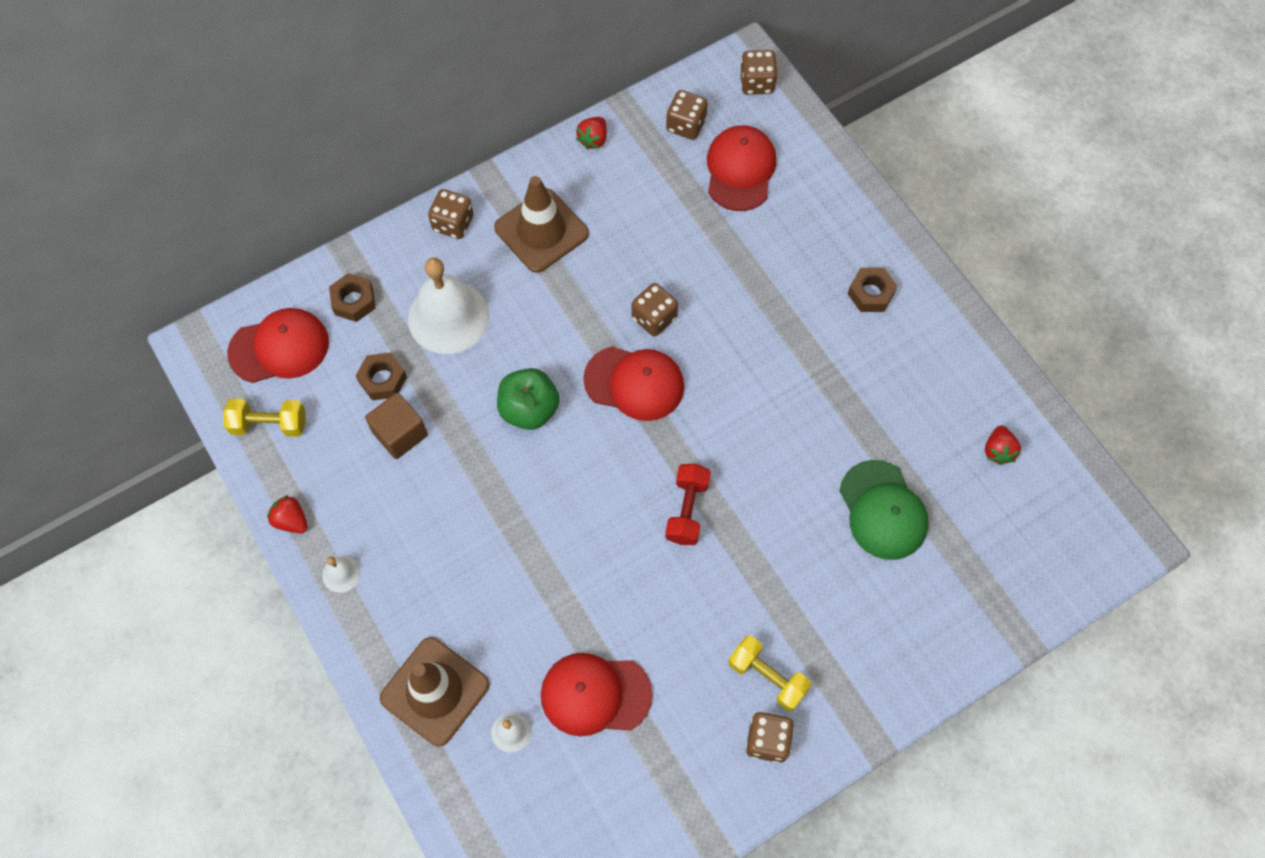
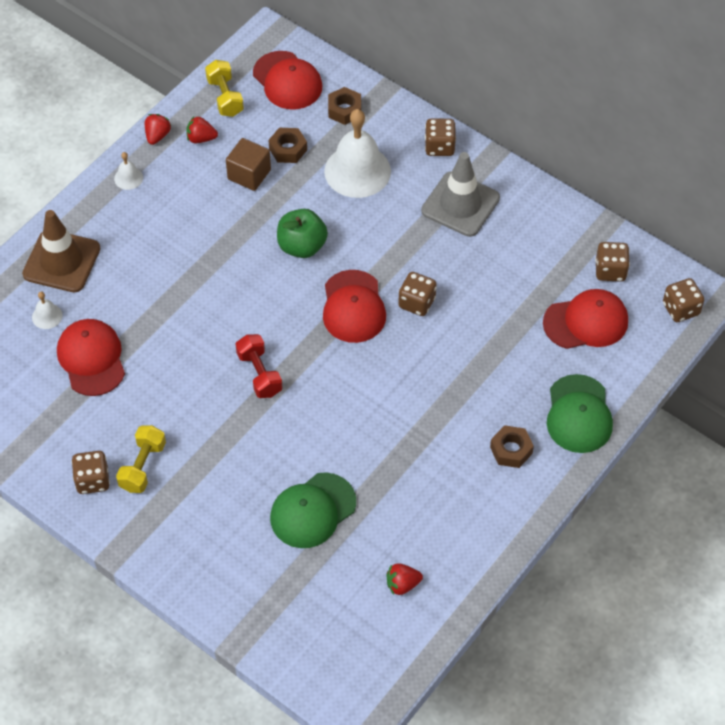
camera: 70 degrees right, 10 degrees down
(541, 231) = (460, 204): brown traffic cone -> grey traffic cone
(593, 139) = (562, 212): red strawberry -> red strawberry (201, 138)
(687, 510) = (259, 374): red dumbbell -> red dumbbell turned 75 degrees clockwise
(849, 217) = (579, 414): none -> green cap

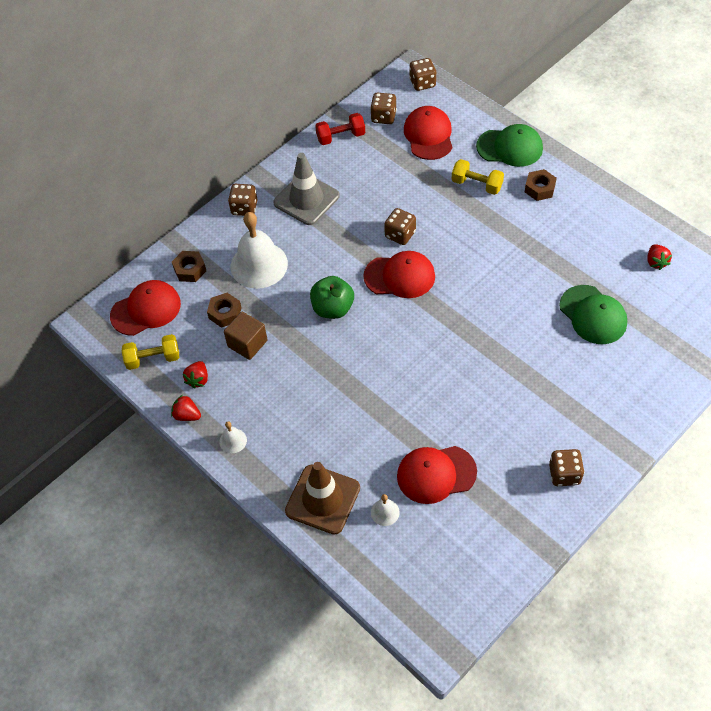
camera: 80 degrees left, 0 degrees up
(143, 466) = (550, 435): yellow dumbbell -> yellow dumbbell (476, 184)
(259, 374) = (461, 345): red dumbbell -> red dumbbell (341, 137)

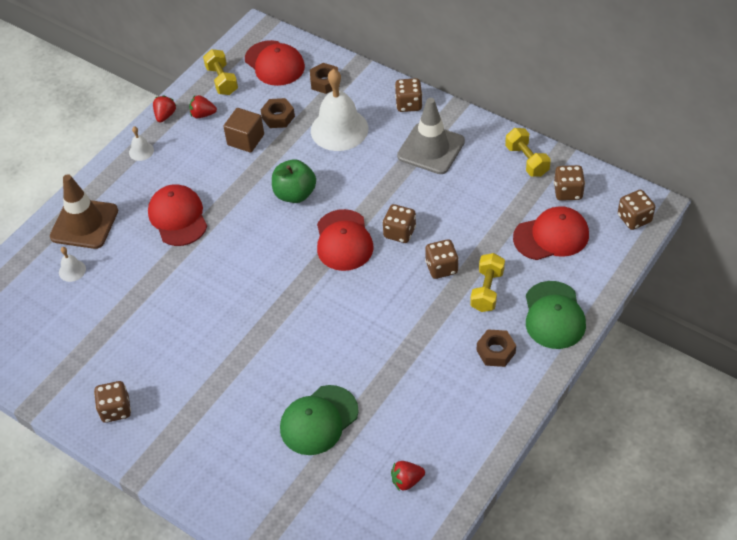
camera: 80 degrees right, 5 degrees down
(341, 137) = (526, 160): red dumbbell -> yellow dumbbell
(436, 474) = (112, 303): red cap -> red cap (178, 217)
(446, 211) = (441, 268): none -> brown dice

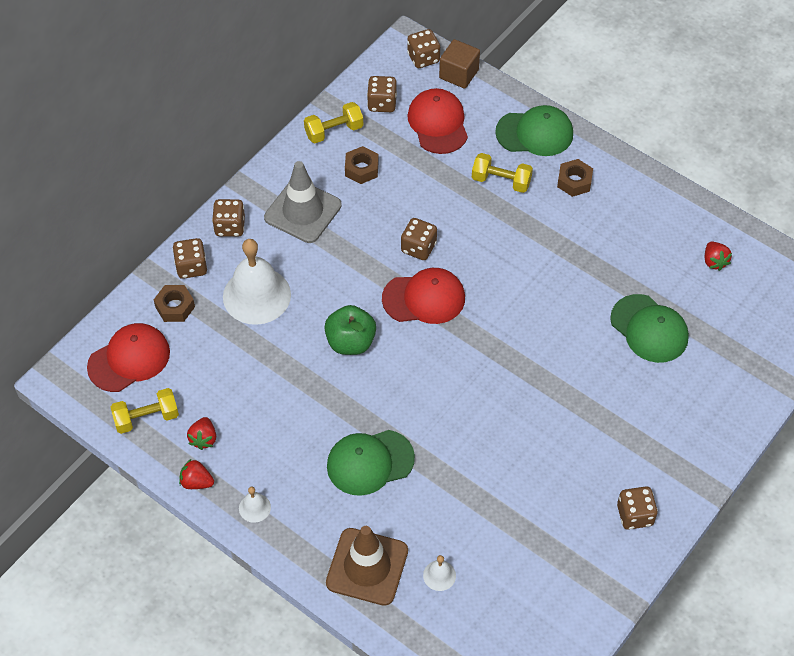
camera: 90 degrees left, 5 degrees up
(178, 217) = (370, 462): red cap -> green cap
(245, 140) = (256, 391): brown cube -> brown cube (459, 74)
(278, 117) = (224, 357): brown nut -> brown nut (361, 169)
(441, 268) = (469, 215): brown dice -> brown dice (191, 267)

